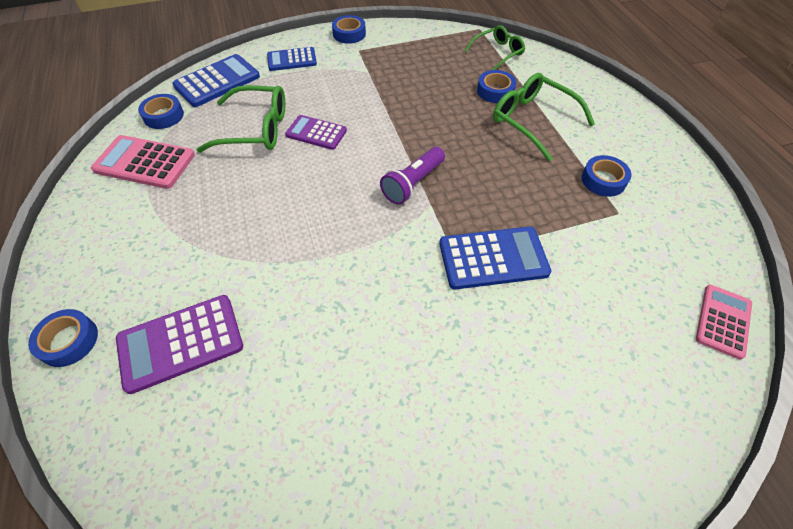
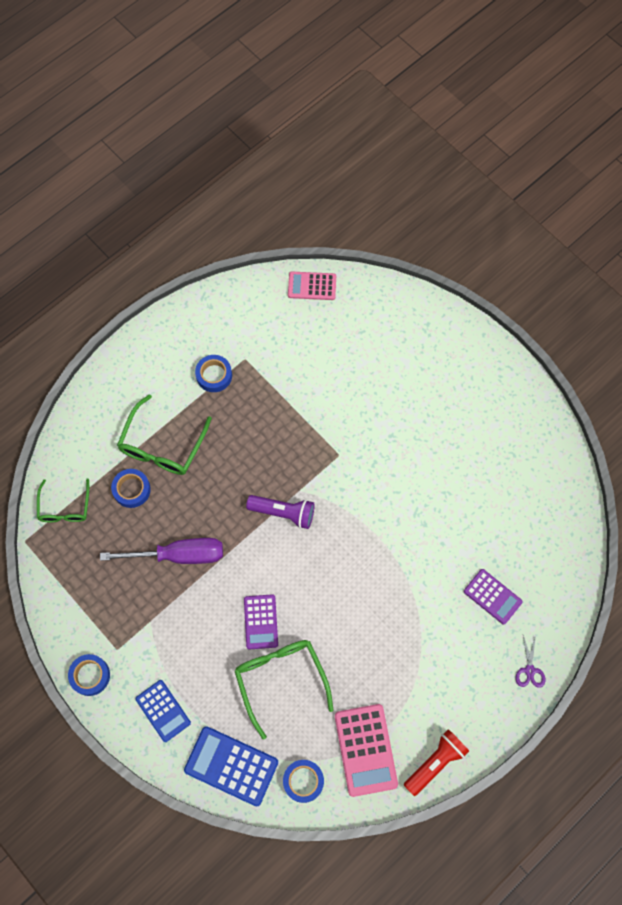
camera: 115 degrees left, 15 degrees up
(69, 341) = (529, 670): blue tape -> purple scissors
(80, 208) = (435, 762): none -> red flashlight
(181, 343) = (492, 596): purple calculator -> purple calculator, size x0.66
(415, 102) = (179, 555): none -> purple screwdriver
(493, 258) = (329, 430): blue calculator -> none
(498, 52) = (64, 507): green glasses -> green glasses turned 120 degrees counterclockwise

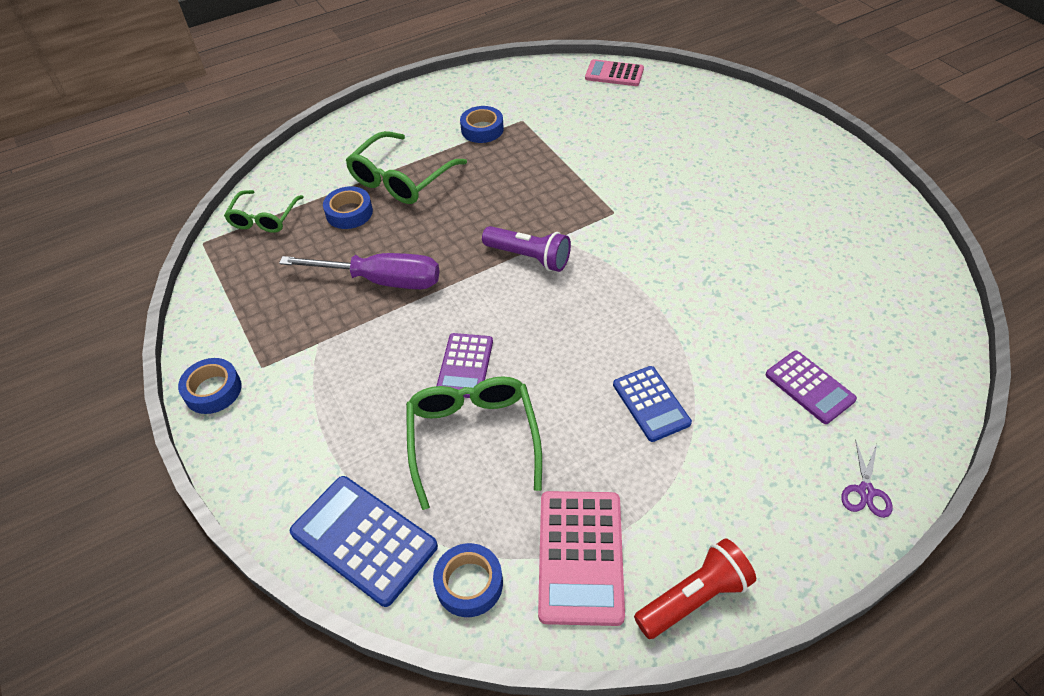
camera: 15 degrees right, 20 degrees down
(163, 710) = (292, 448): blue calculator -> blue calculator (651, 404)

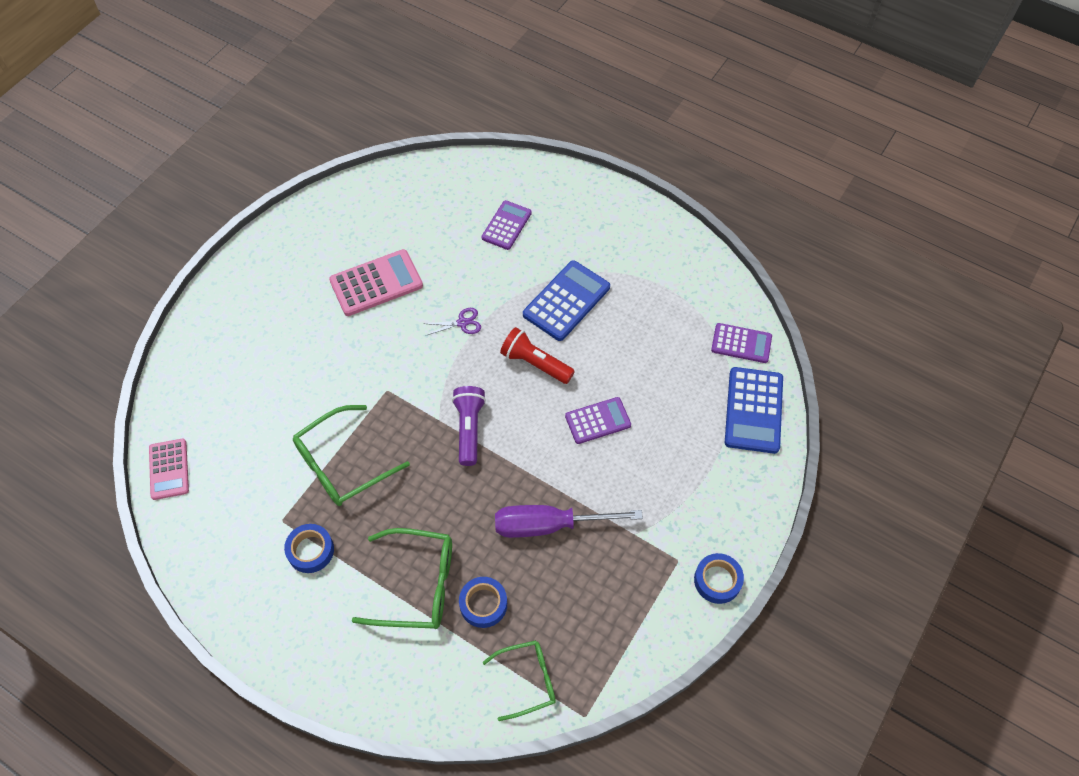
camera: 120 degrees left, 10 degrees up
(382, 280) = (549, 525): purple screwdriver -> purple screwdriver turned 75 degrees counterclockwise
(469, 583) = (741, 343): blue tape -> purple calculator
(473, 438) = (651, 387): green glasses -> green glasses (342, 464)
(580, 556) = (691, 298): pink calculator -> pink calculator (376, 283)
(651, 404) = (566, 301): blue calculator -> blue calculator, size x1.52
(694, 598) = (680, 241): red flashlight -> red flashlight (535, 363)
(866, 491) = (568, 186): purple scissors -> purple scissors (462, 323)

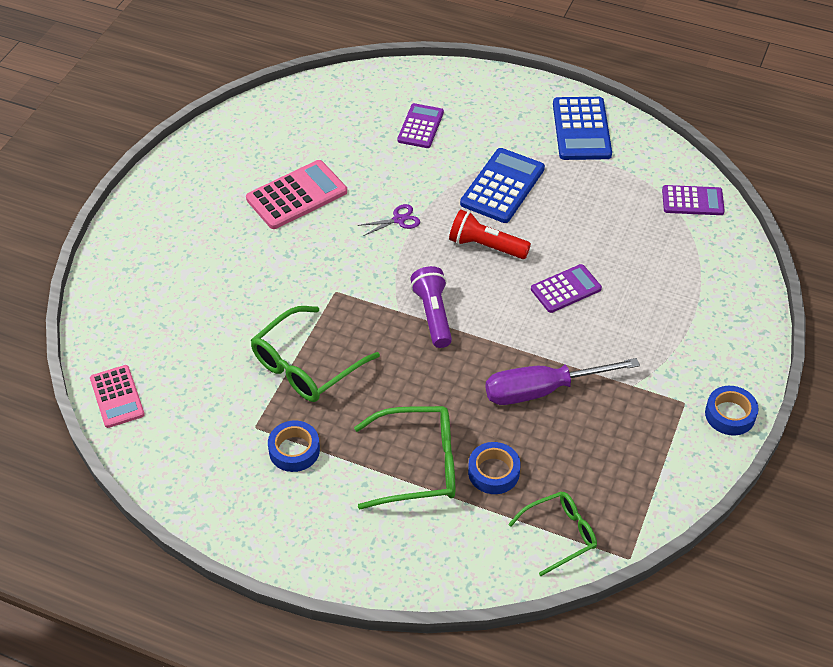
camera: 10 degrees left, 10 degrees down
(753, 410) = (722, 258): blue calculator -> blue calculator (581, 129)

